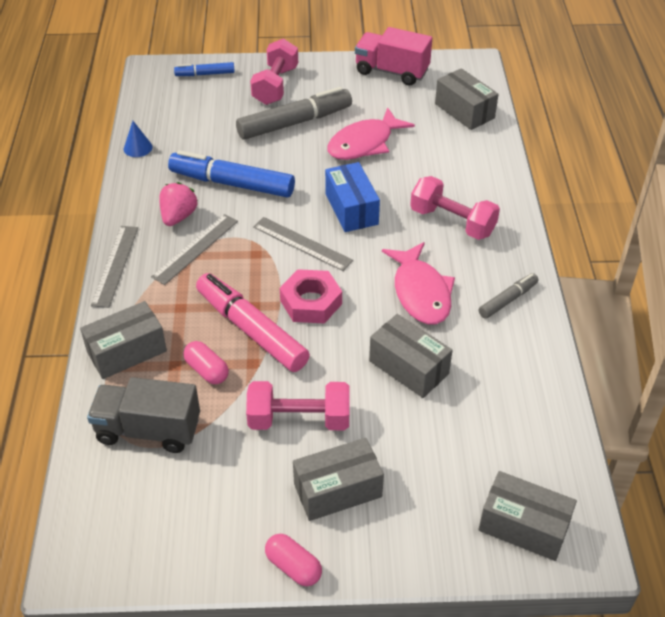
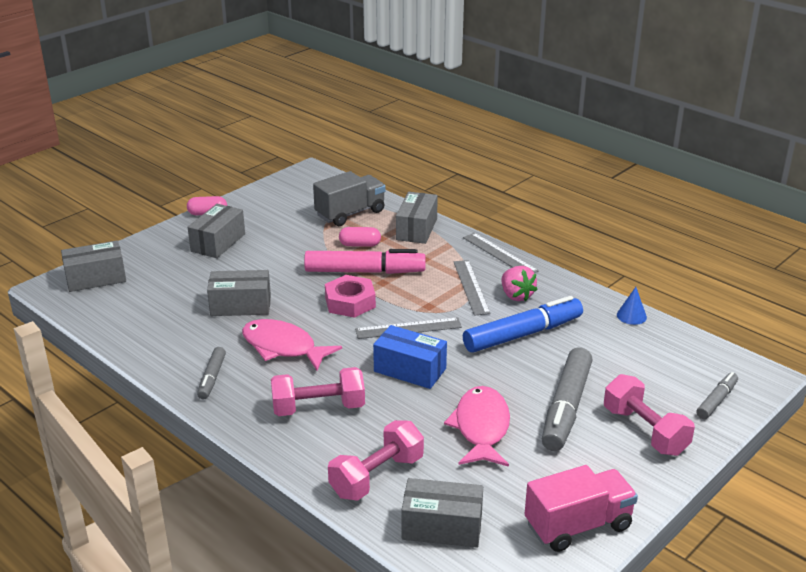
camera: 135 degrees right, 15 degrees down
(205, 74) = (716, 400): blue marker -> grey marker
(299, 419) = (276, 254): pink dumbbell -> pink dumbbell (377, 476)

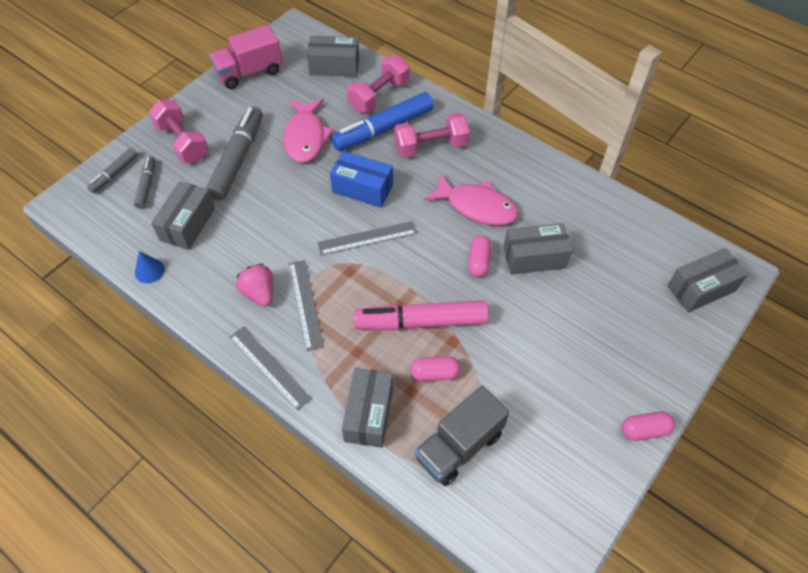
camera: 175 degrees right, 25 degrees up
(212, 378) = (524, 169): grey marker -> grey marker (147, 185)
(218, 243) = (602, 364): grey box -> grey box (188, 224)
(298, 305) = (478, 262): none -> pink capsule
(350, 302) = (428, 270): pink nut -> none
(523, 334) = (260, 238): blue marker -> blue marker (383, 129)

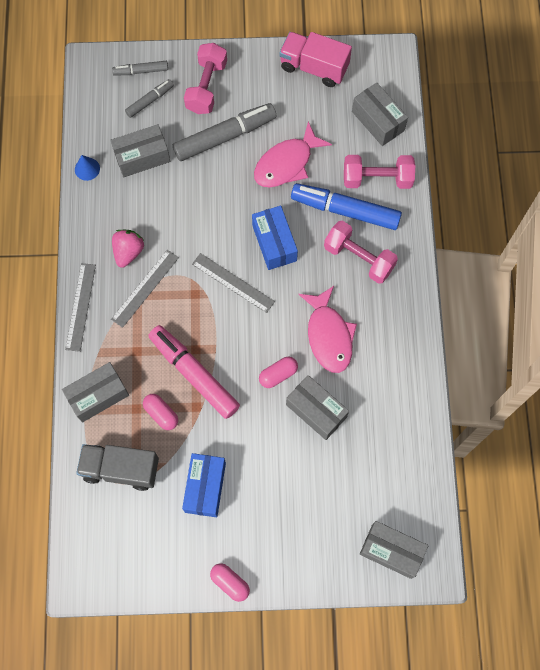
camera: 50 degrees right, 15 degrees up
(535, 387) = (205, 487): none -> blue box

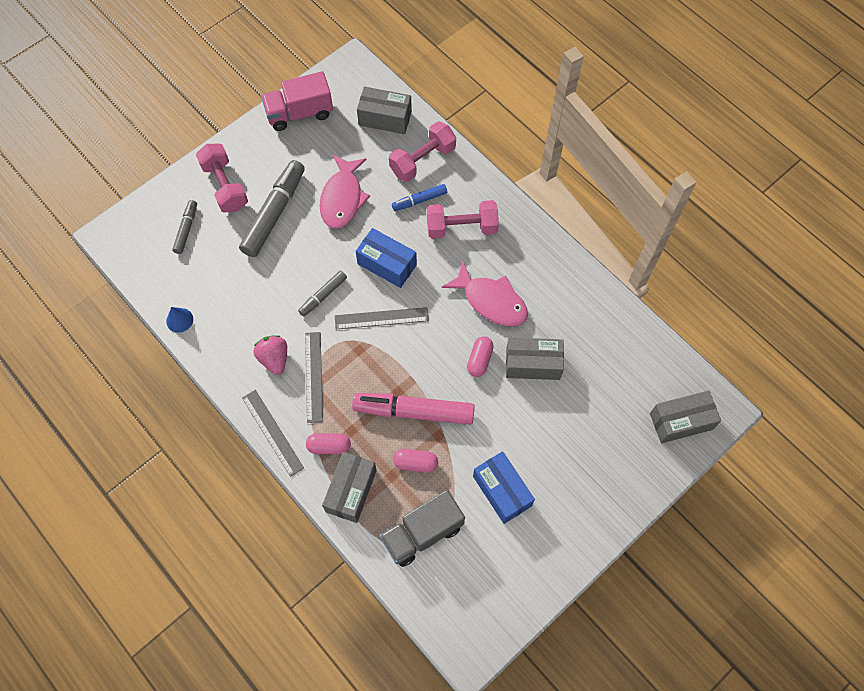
camera: 40 degrees left, 5 degrees down
(141, 71) = (158, 212): grey marker -> grey marker (323, 296)
(142, 157) = (219, 277): grey box -> none
(230, 582) = (587, 547): pink capsule -> pink capsule (329, 446)
(345, 210) = (419, 200): blue marker -> blue marker, size x0.52

